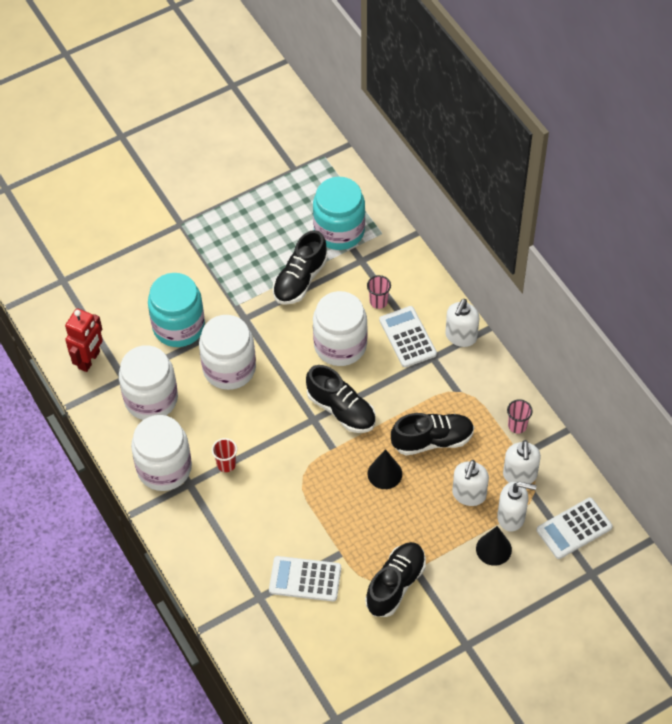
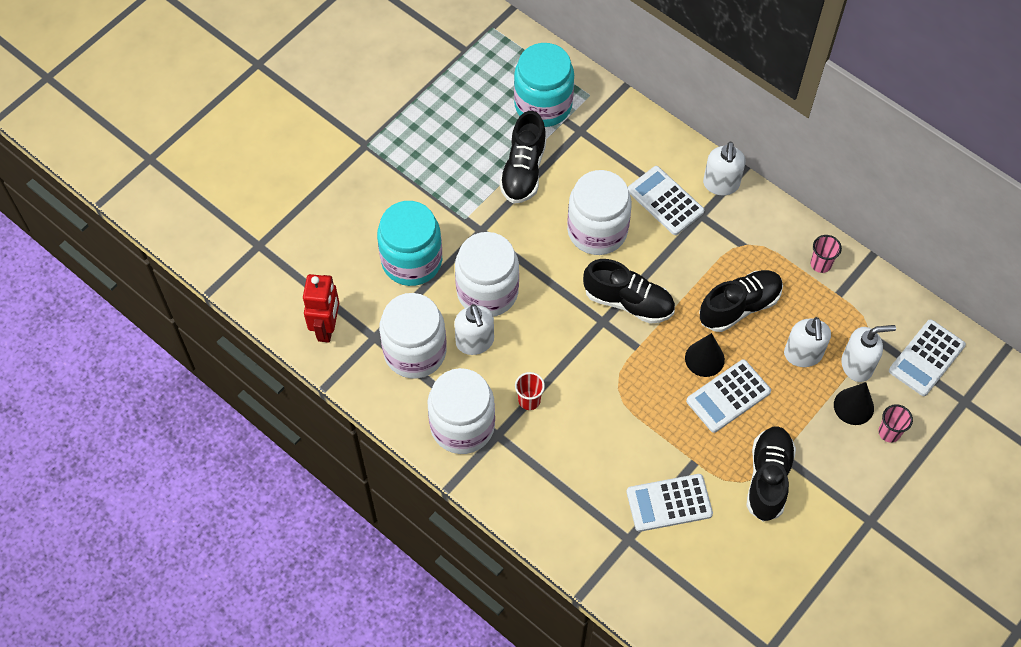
camera: 20 degrees left, 5 degrees up
(378, 301) = (618, 171): pink cup -> pink cup (889, 432)
(391, 509) = (728, 396): none -> white calculator
(519, 475) = (846, 317): white soap dispenser -> white soap dispenser (475, 342)

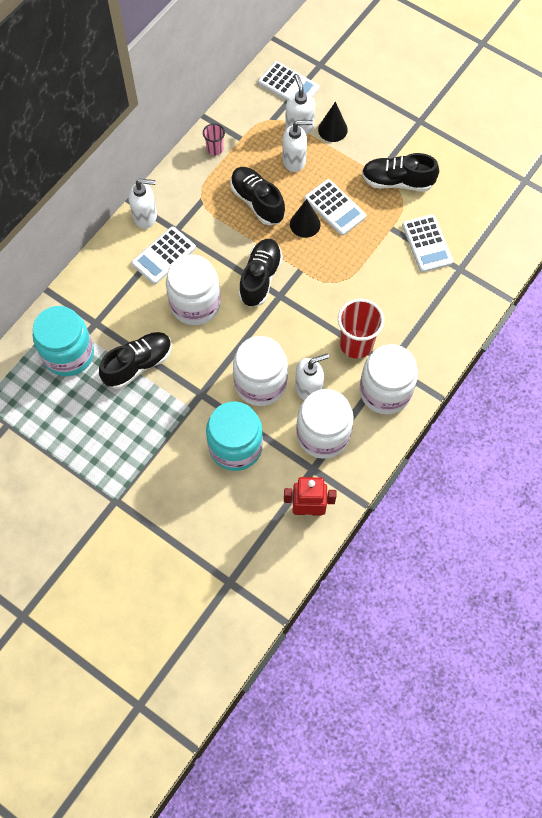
camera: 95 degrees left, 5 degrees up
(523, 170) = (138, 364): black shoe -> black shoe turned 45 degrees counterclockwise
(529, 400) = (356, 344): red cup -> red cup, size x1.88
(889, 432) = (350, 109): pink cup -> none

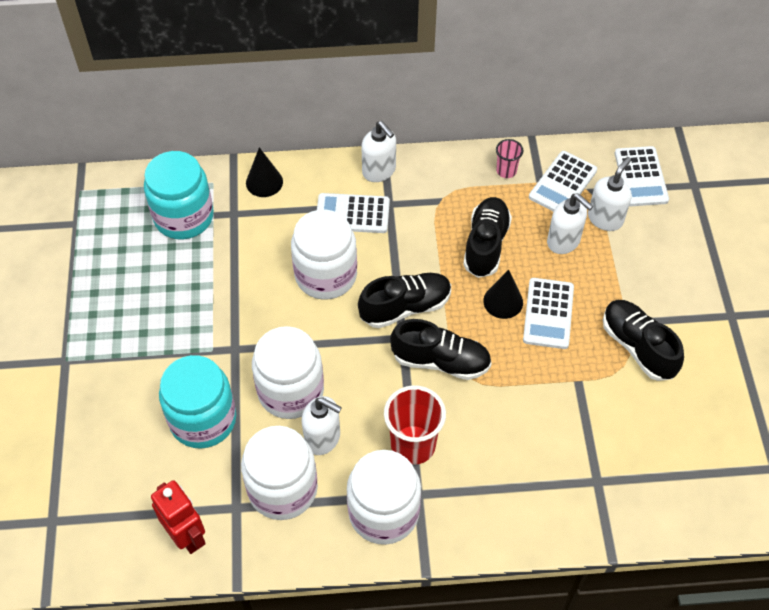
camera: 50 degrees right, 10 degrees down
(138, 364) = (220, 276): black shoe -> black shoe (440, 361)
(332, 129) = (634, 248): black cone -> black cone (264, 182)
(427, 243) = (595, 427): white calculator -> white calculator (563, 184)

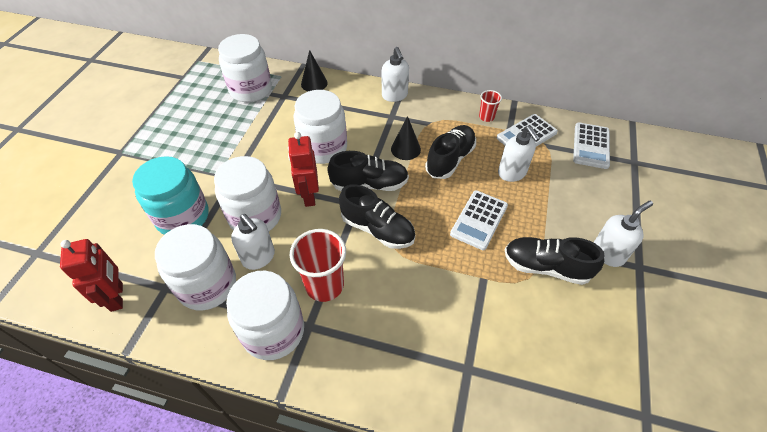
camera: 20 degrees right, 5 degrees down
(184, 217) = (251, 90): turquoise jar -> white jar
(341, 345) = (309, 196): none -> red robot
(352, 214) = (363, 116): white calculator -> none
(503, 301) = (446, 201): black cone -> black cone (405, 149)
(506, 171) = (486, 117): pink cup -> red cup
(605, 218) = (552, 166): white soap dispenser -> white soap dispenser (608, 254)
(638, 347) = (546, 267): black shoe -> black shoe turned 60 degrees counterclockwise

